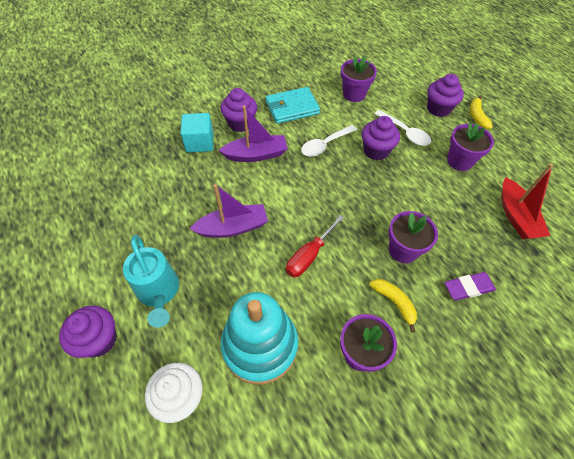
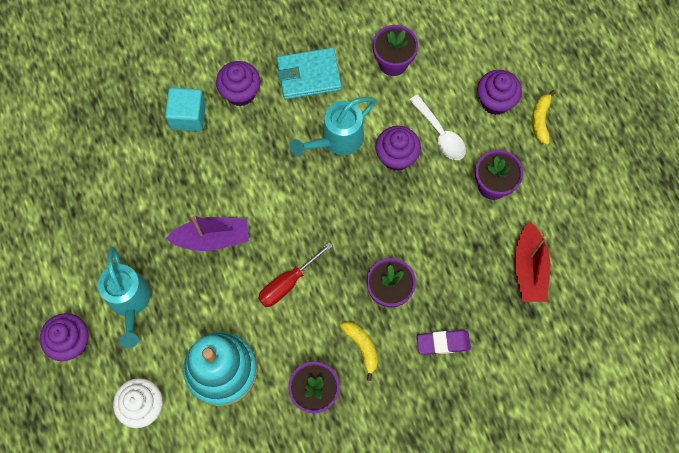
camera: 10 degrees right, 15 degrees up
(256, 154) = (252, 143): purple boat -> none
(325, 145) = (337, 140): white spoon -> turquoise watering can

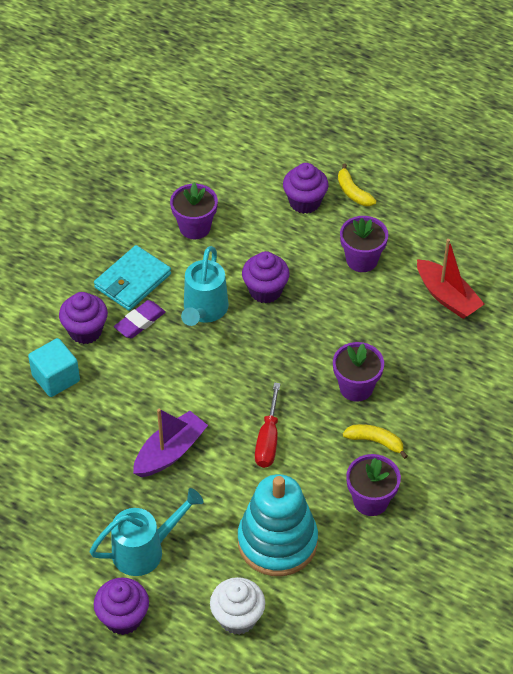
camera: 40 degrees left, 20 degrees down
(130, 302) = (145, 550): turquoise watering can -> turquoise watering can turned 60 degrees counterclockwise
(440, 134) = (284, 252): white spoon -> none
(443, 343) = (435, 393): purple eraser -> purple eraser (140, 322)

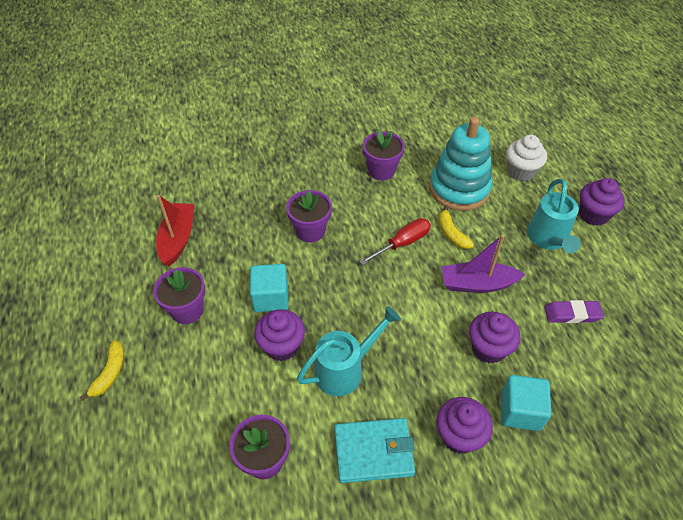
camera: 135 degrees left, 0 degrees up
(140, 322) = (405, 404): purple eraser -> purple eraser (572, 314)
(145, 550) = (548, 239): turquoise watering can -> turquoise watering can turned 105 degrees counterclockwise
(305, 202) = (153, 399): purple cupcake -> purple cupcake (488, 348)
(316, 314) = (271, 297): none -> turquoise cube
(375, 441) = (340, 195): yellow banana -> yellow banana (451, 233)

